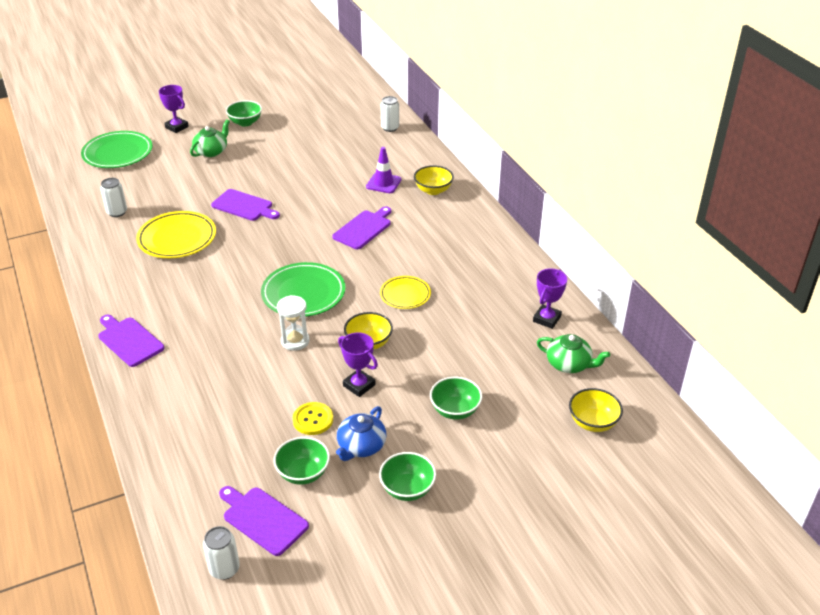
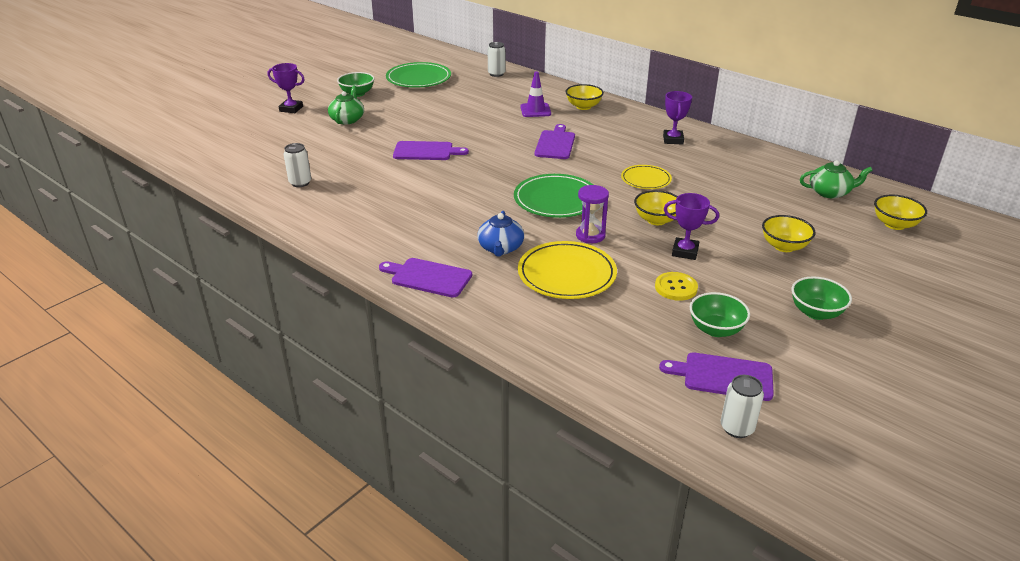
camera: 25 degrees left, 5 degrees down
(117, 153) = (249, 139): green plate -> green plate (418, 78)
(177, 238) = (386, 188): yellow plate -> yellow plate (566, 274)
(295, 341) = (590, 235): white hourglass -> purple hourglass
(361, 446) = (740, 294): blue teapot -> blue teapot (500, 248)
(455, 410) = (784, 246): green bowl -> yellow bowl
(547, 319) = (777, 168): purple trophy -> purple trophy (673, 140)

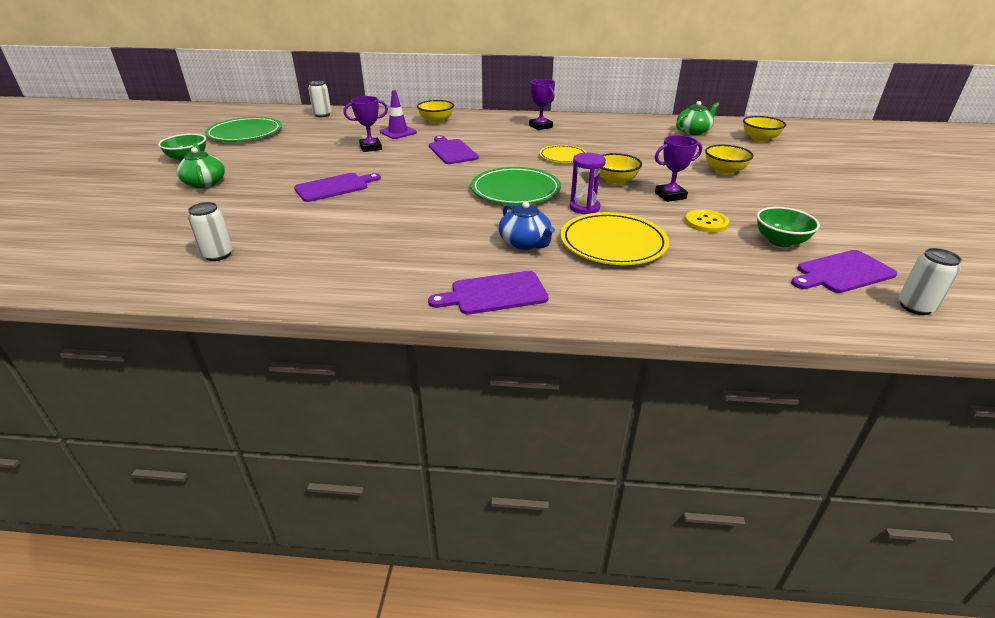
camera: 35 degrees left, 0 degrees up
(291, 109) = (116, 190): purple trophy -> purple trophy (370, 148)
(816, 312) = (814, 205): green bowl -> none

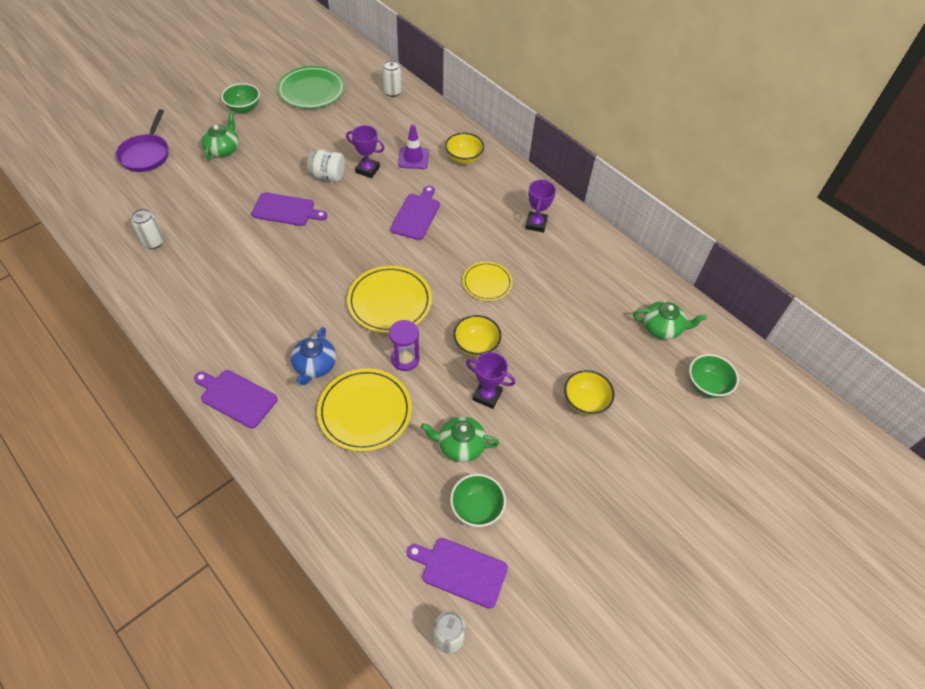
camera: 40 degrees right, 20 degrees up
(110, 214) = (146, 154): none -> purple pan
(341, 161) = (328, 176): none -> white jar
(515, 190) = (389, 302): green plate -> yellow plate
(706, 222) = (460, 445): yellow button -> green teapot
(759, 139) = (707, 385): yellow bowl -> green bowl

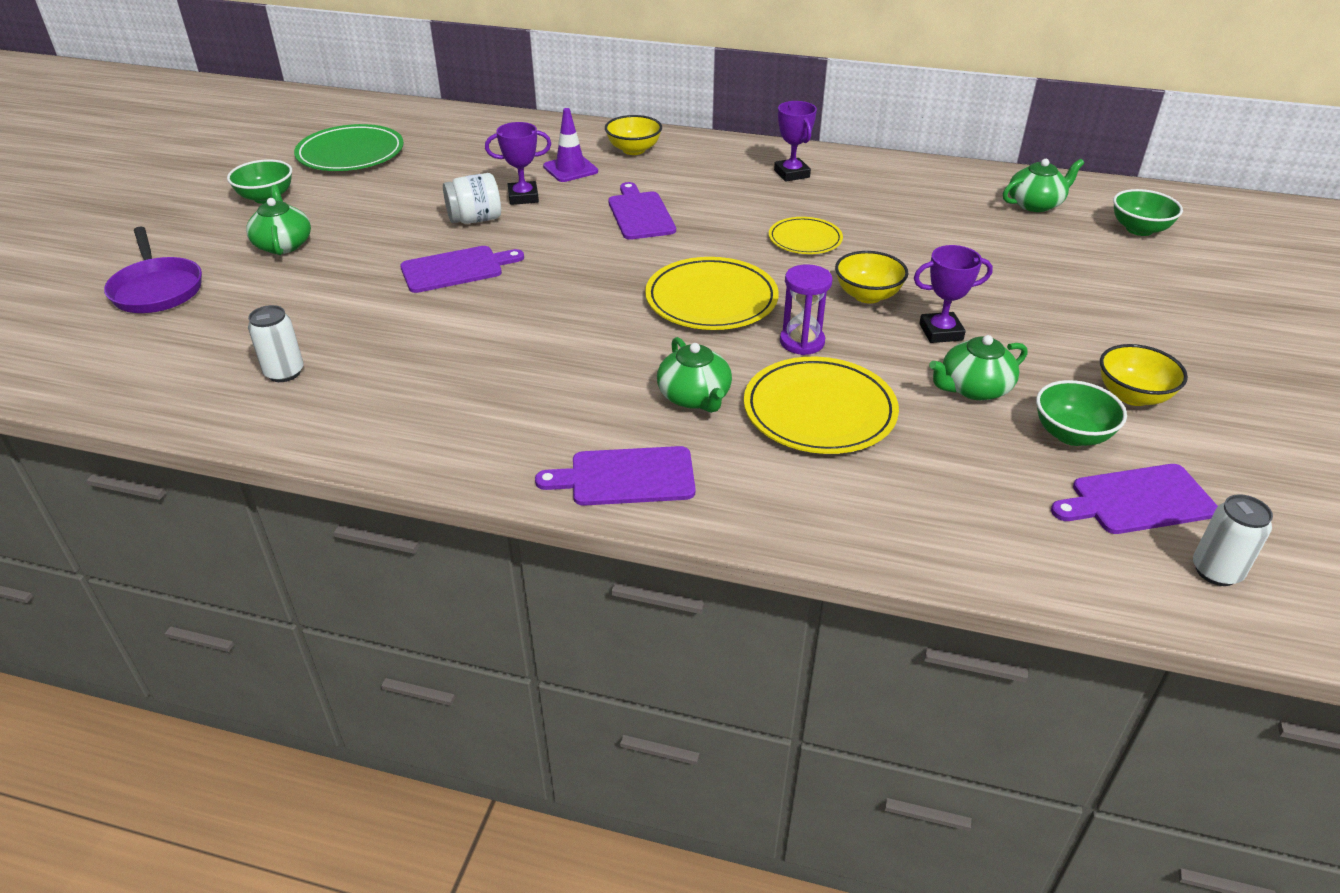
camera: 30 degrees left, 15 degrees down
(315, 365) = (694, 397): blue teapot -> green teapot
(392, 92) = (467, 124): white can -> none
(585, 402) = (1048, 291): yellow bowl -> yellow bowl (1132, 396)

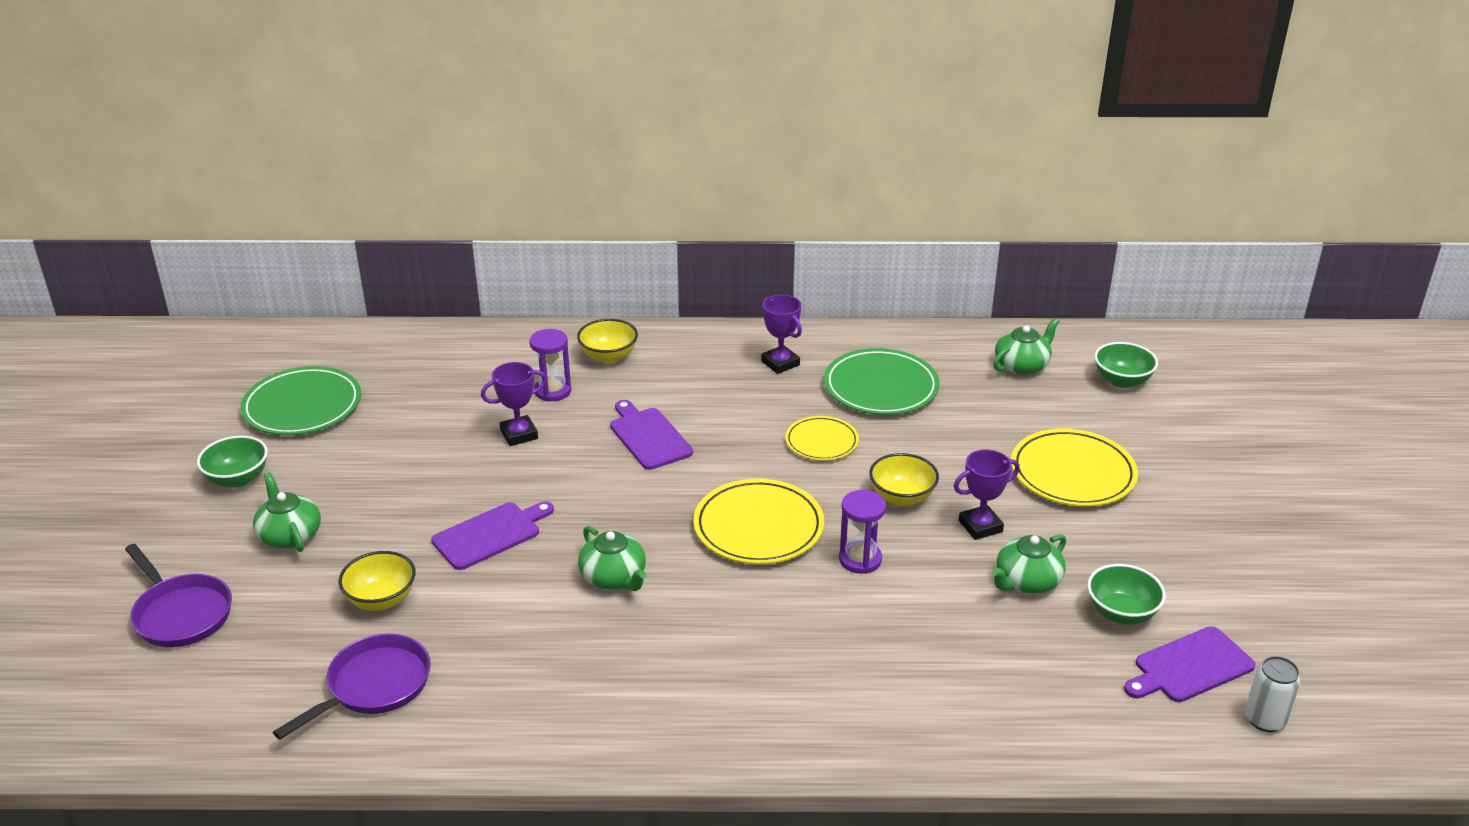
camera: 15 degrees left, 5 degrees down
(284, 373) = (374, 686): white can -> purple pan
(475, 219) = (481, 470): white jar -> none
(570, 169) = (553, 391): purple traffic cone -> purple hourglass
(626, 477) = (755, 732): purple cutting board -> none
(694, 397) = (784, 637): green teapot -> green teapot (614, 577)
(819, 411) = (901, 630): yellow plate -> yellow plate (1072, 473)
(882, 204) = (880, 387): none -> green plate
(1132, 396) = (1161, 564): yellow bowl -> yellow bowl (381, 599)

